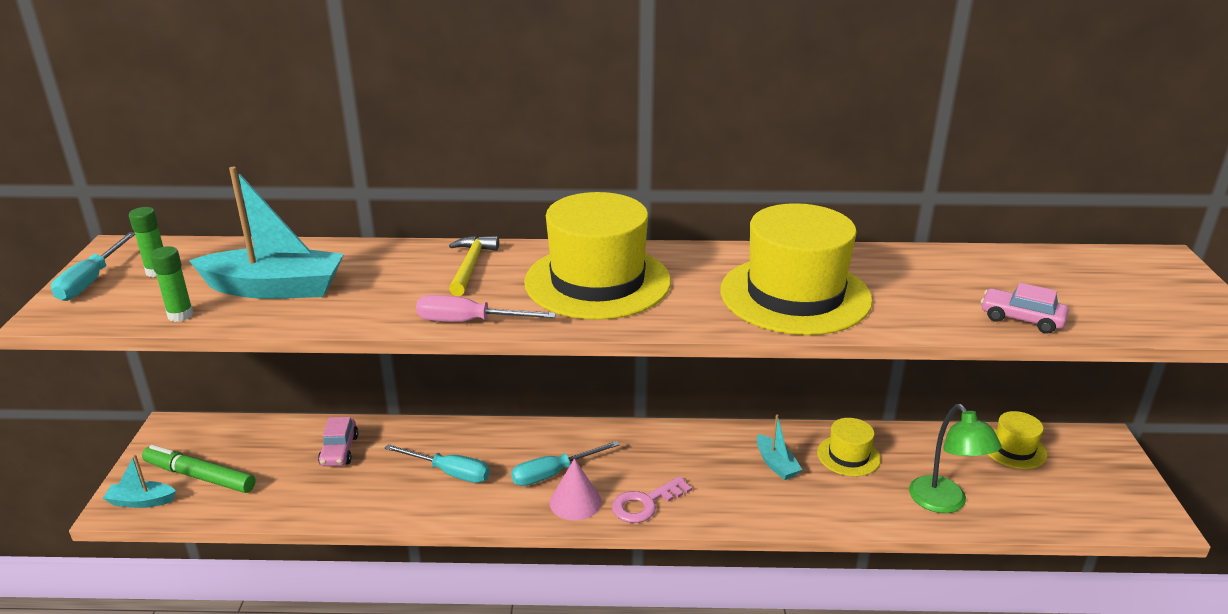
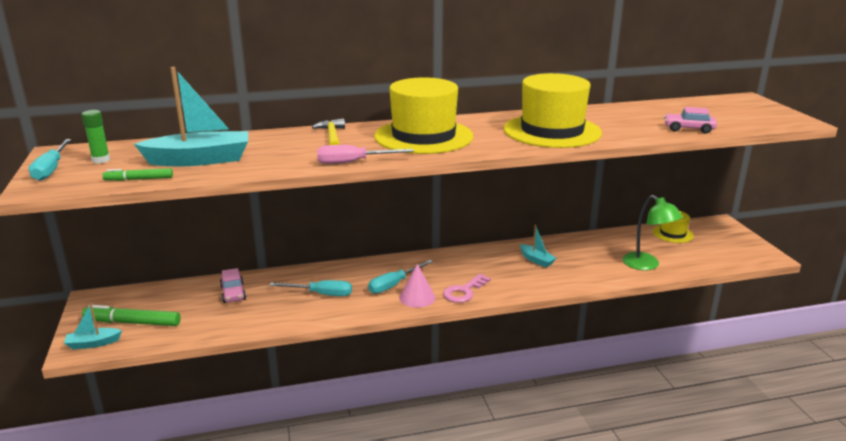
camera: 15 degrees left, 5 degrees down
(180, 315) = (139, 179): green glue stick -> green marker
(848, 456) = (578, 250): yellow hat -> none

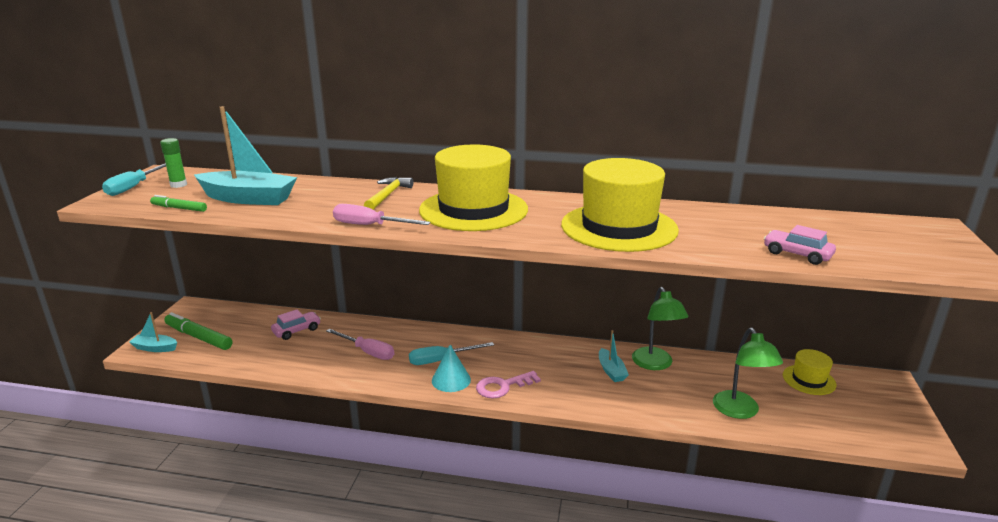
camera: 25 degrees right, 0 degrees up
(233, 293) = (297, 330): pink car -> pink car turned 135 degrees counterclockwise
(321, 294) = (367, 352): turquoise screwdriver -> pink screwdriver
(417, 297) = (451, 380): pink cone -> turquoise cone
(563, 248) = (655, 364): none -> green lamp

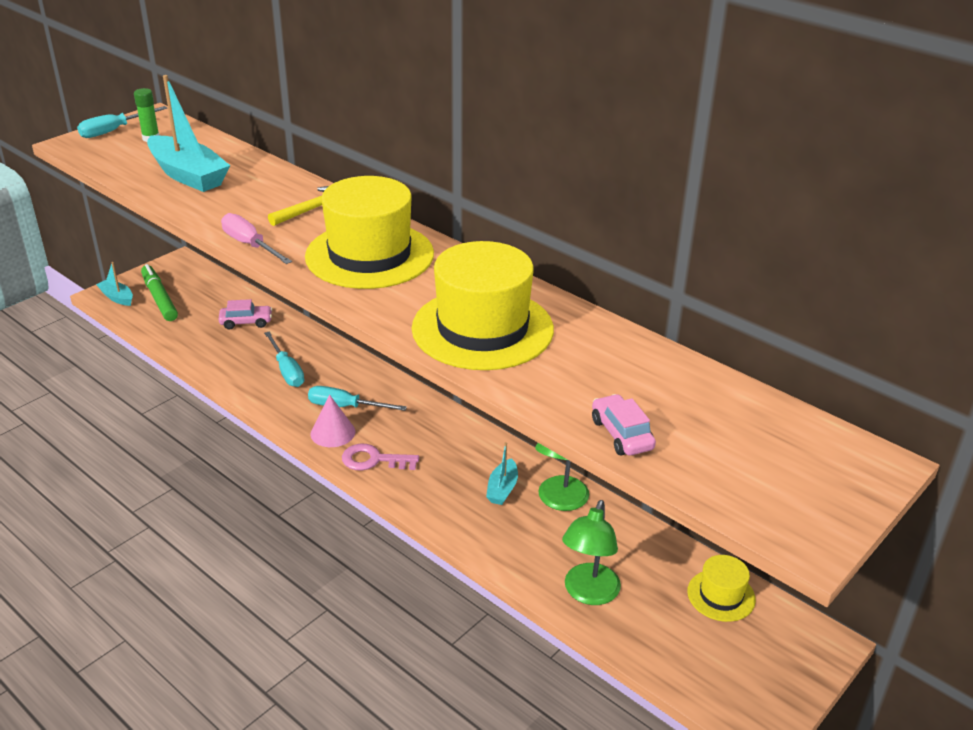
camera: 30 degrees right, 10 degrees up
(179, 208) = (121, 171): green marker -> none
(367, 352) = (287, 371): pink screwdriver -> turquoise screwdriver
(451, 380) = (333, 432): turquoise cone -> pink cone

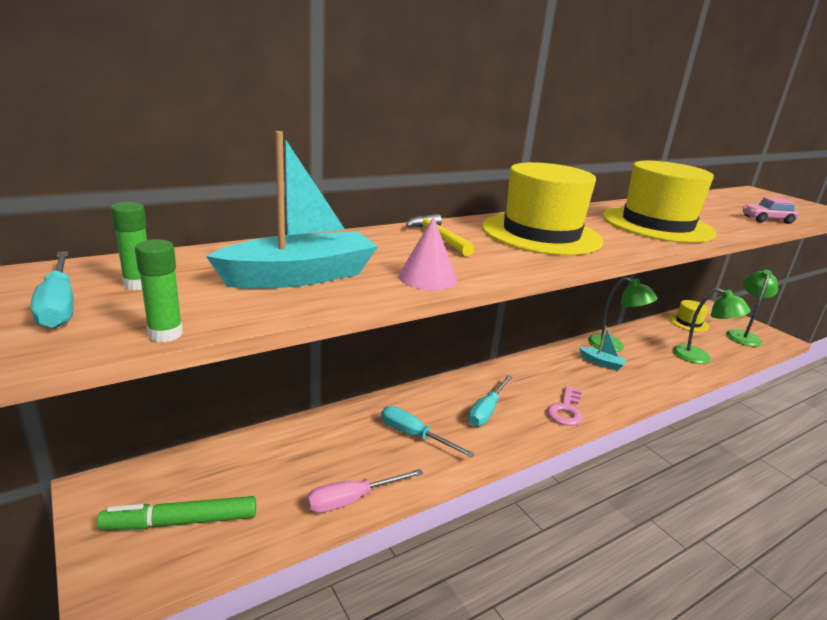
camera: 75 degrees left, 10 degrees down
(90, 161) = (165, 334): none -> green glue stick
(117, 297) = (134, 573): turquoise boat -> none
(246, 322) = (301, 449): pink car -> none
(250, 245) = (509, 270): pink screwdriver -> pink screwdriver (352, 500)
(287, 371) = (414, 435): turquoise screwdriver -> turquoise screwdriver turned 135 degrees counterclockwise
(333, 432) = (524, 424): pink cone -> pink cone (427, 278)
(726, 667) = (743, 335): none -> green lamp

